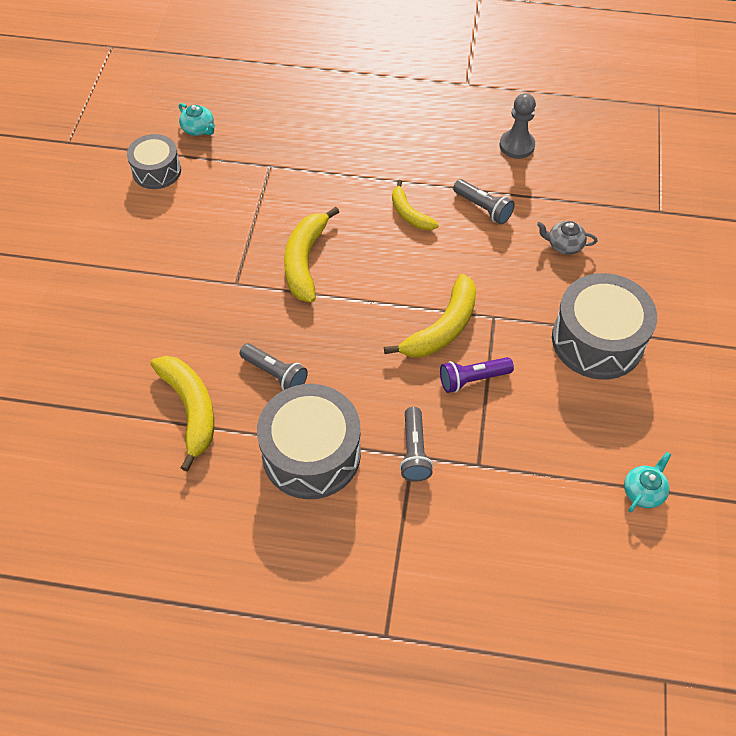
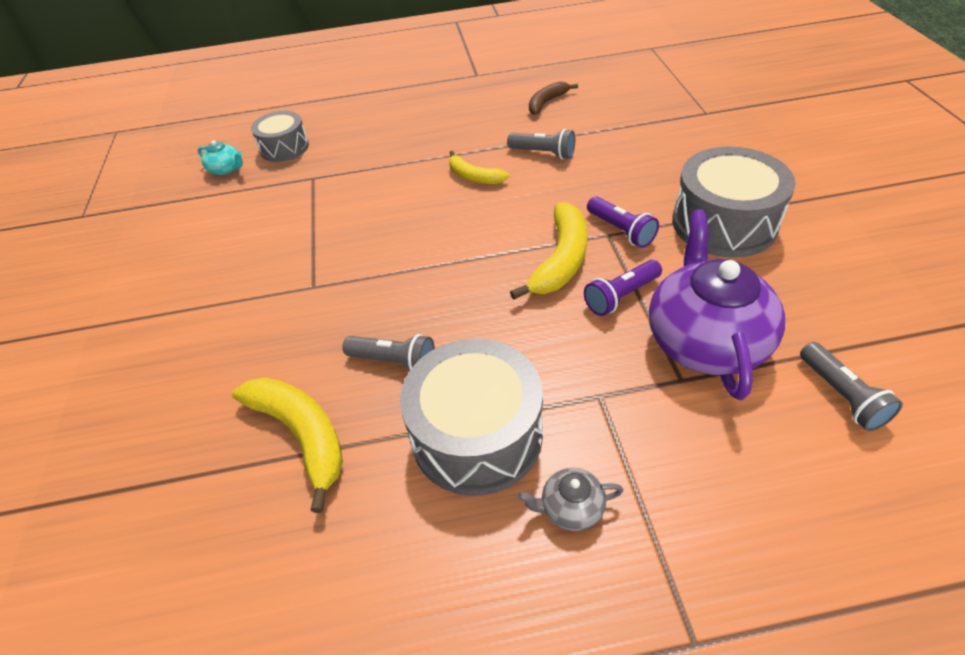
camera: 15 degrees left, 10 degrees down
(157, 171) = (189, 213): grey drum -> grey drum (284, 148)
(305, 261) = (383, 244): yellow banana -> none
(414, 451) = (599, 390): grey flashlight -> grey flashlight (842, 395)
(506, 316) = (621, 230): none -> purple flashlight
(515, 440) = (705, 340): none -> purple teapot
(516, 145) = (547, 102): grey pawn -> brown banana
(564, 245) = (638, 159): grey teapot -> grey teapot (570, 508)
(643, 491) = (876, 344): turquoise teapot -> none

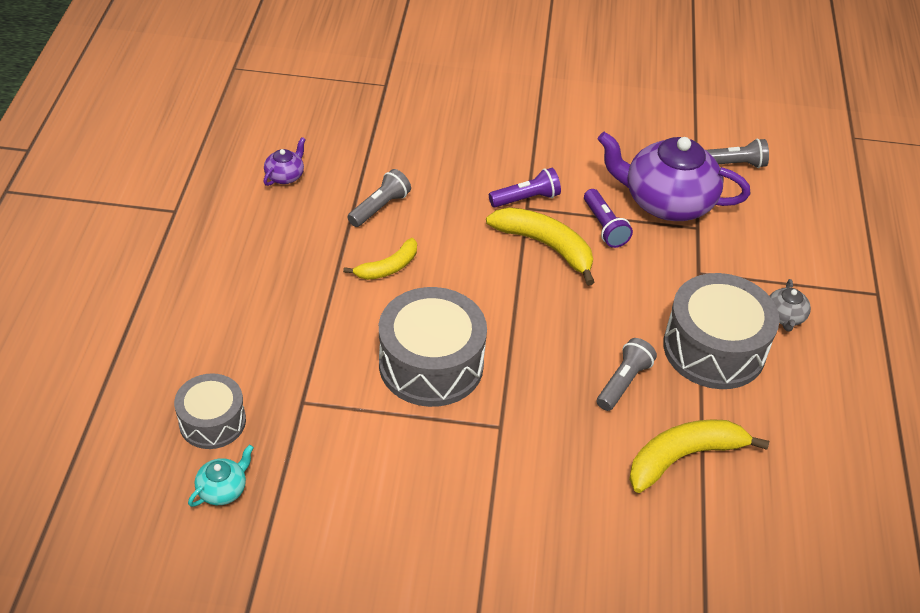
camera: 80 degrees left, 0 degrees up
(547, 102) = (285, 176): brown banana -> purple teapot
(724, 223) = (547, 141): grey drum -> grey drum (431, 364)

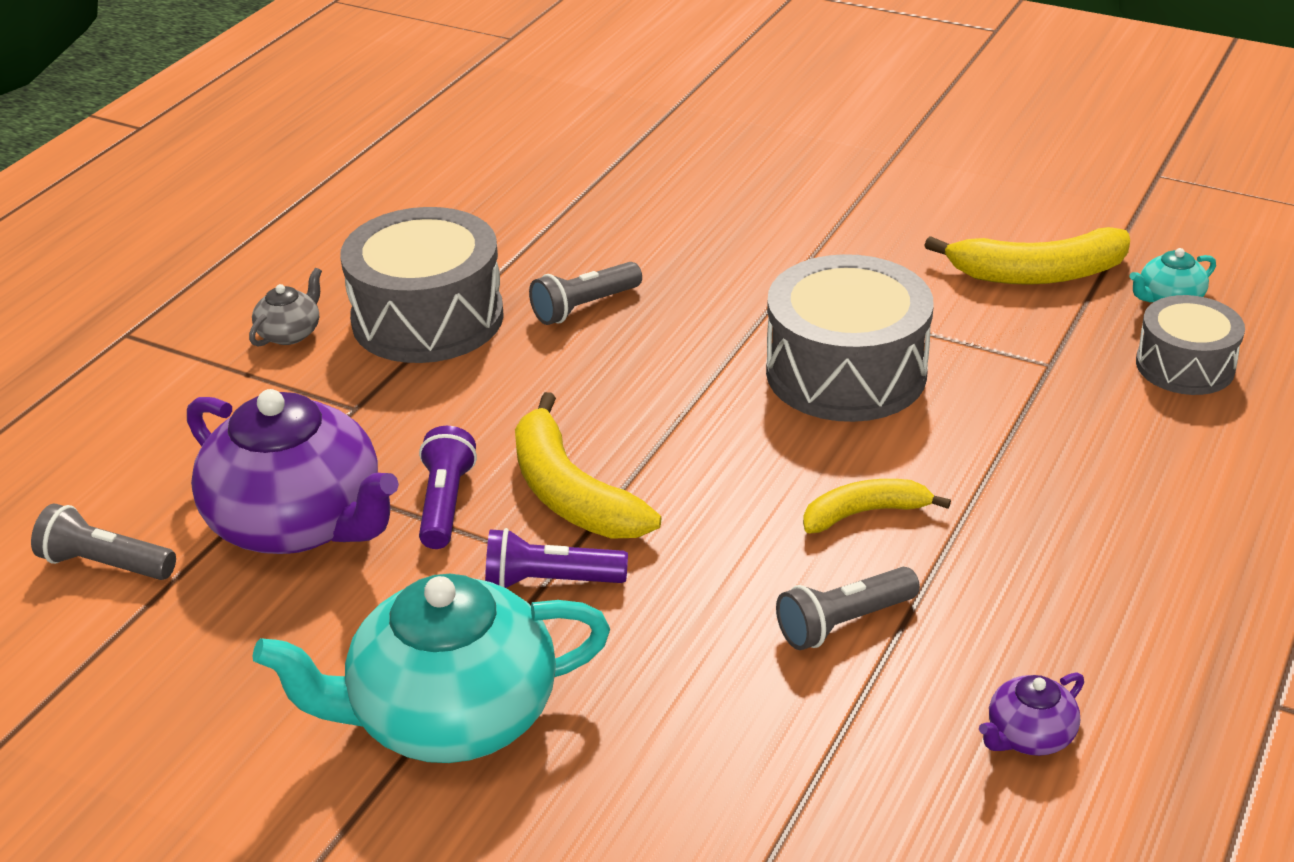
camera: 155 degrees left, 10 degrees down
(530, 136) = (450, 716): none -> turquoise teapot
(683, 457) = (569, 231): yellow banana -> yellow banana (1038, 274)

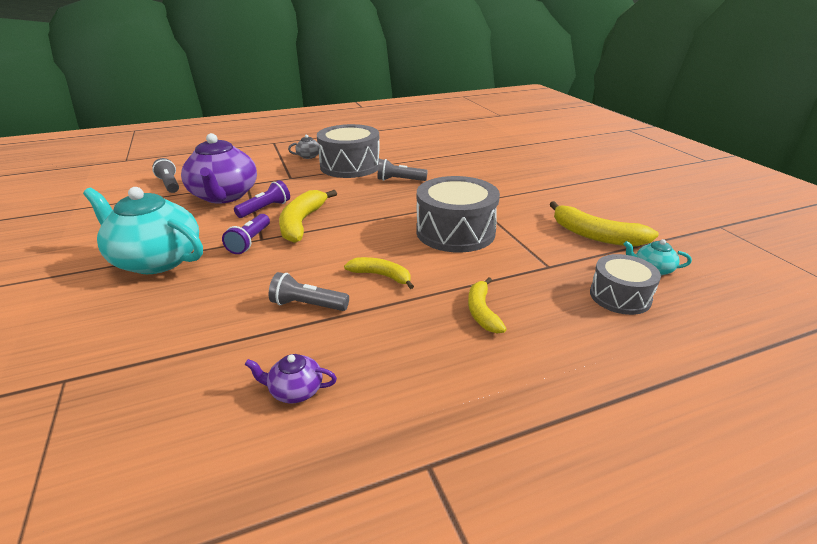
camera: 40 degrees right, 5 degrees down
(550, 581) = (250, 241): purple flashlight -> purple flashlight turned 120 degrees counterclockwise
(1071, 487) = (482, 312): none -> yellow banana

